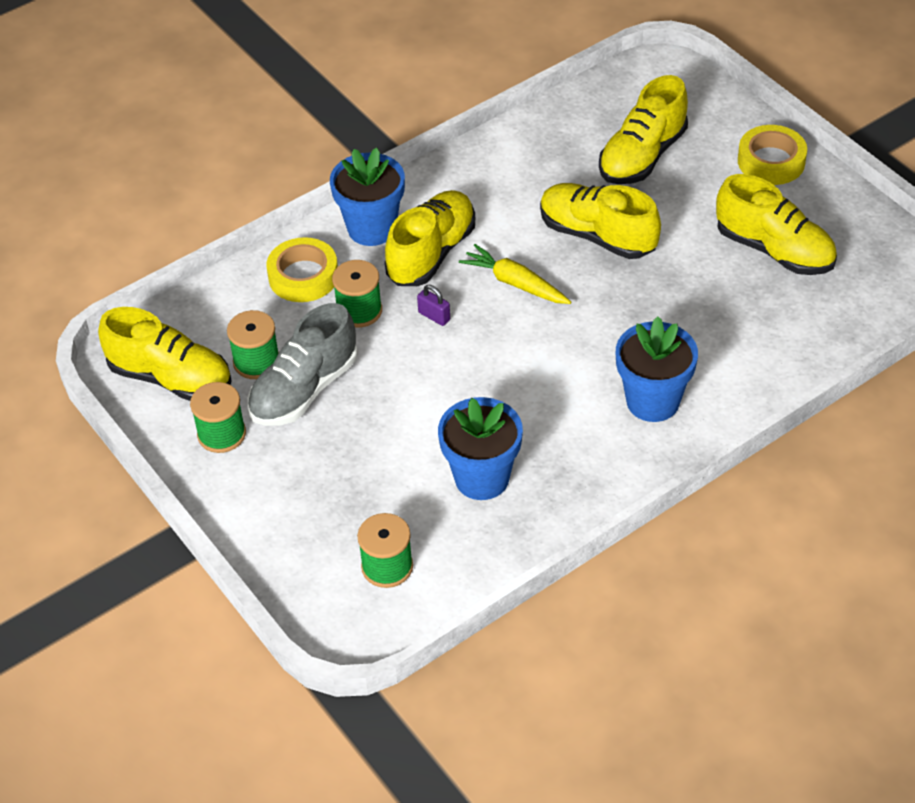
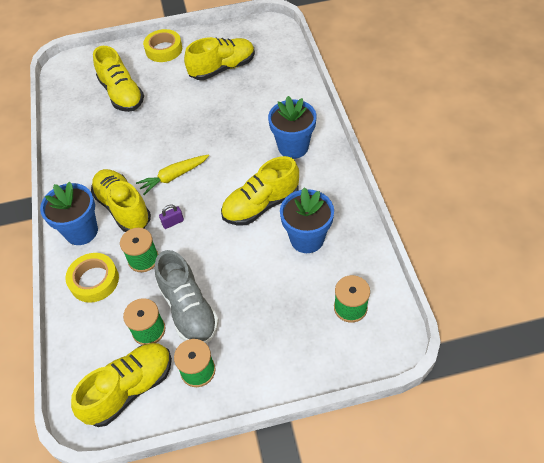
camera: 65 degrees left, 5 degrees up
(597, 235) = (164, 130): yellow shoe -> yellow shoe (261, 205)

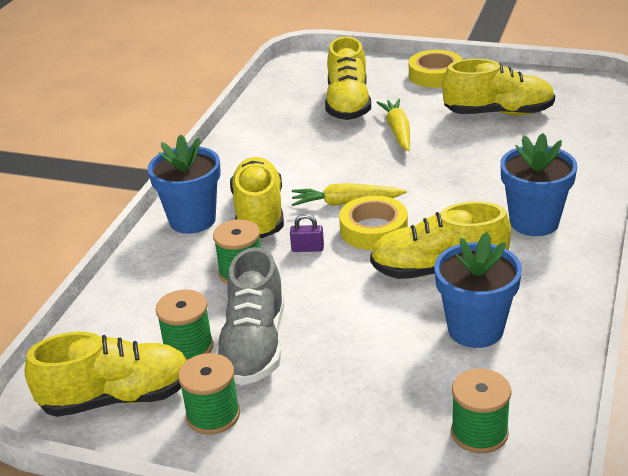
camera: 30 degrees right, 20 degrees down
(94, 280) = (167, 273): yellow tape -> yellow tape (373, 230)
(169, 105) = (397, 131): none -> yellow carrot

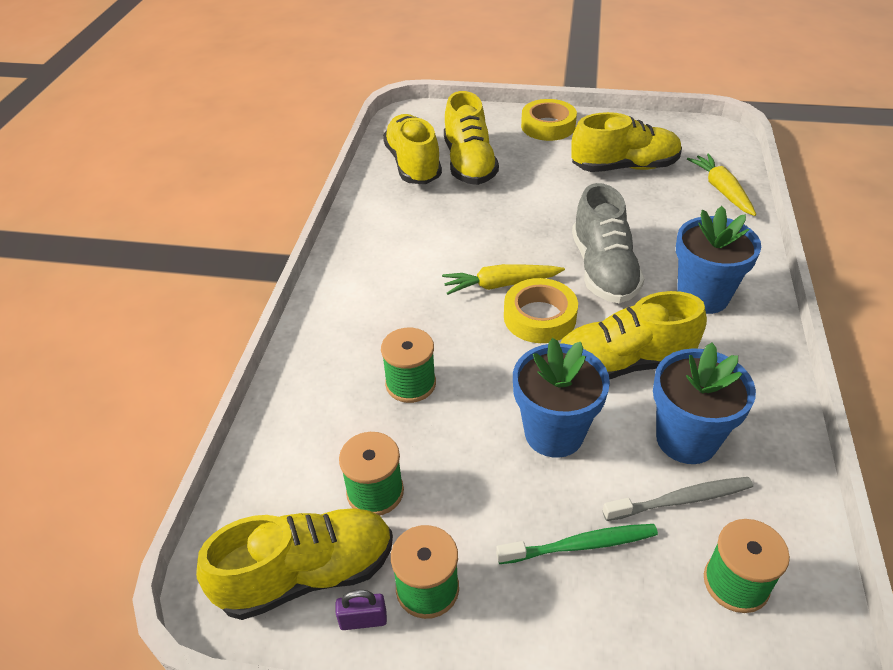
camera: 10 degrees left, 10 degrees up
(192, 220) = (339, 317): blue flower pot -> blue flower pot (554, 433)
(254, 345) = (450, 483): grey shoe -> grey shoe (603, 270)
(259, 214) = (411, 304): yellow shoe -> yellow shoe (413, 164)
(307, 249) = (475, 346): purple padlock -> purple padlock (363, 620)
(352, 396) = (580, 545): none -> green toothbrush
(397, 131) = (529, 193): yellow carrot -> yellow carrot (721, 190)
(452, 372) = (680, 500): none -> grey toothbrush

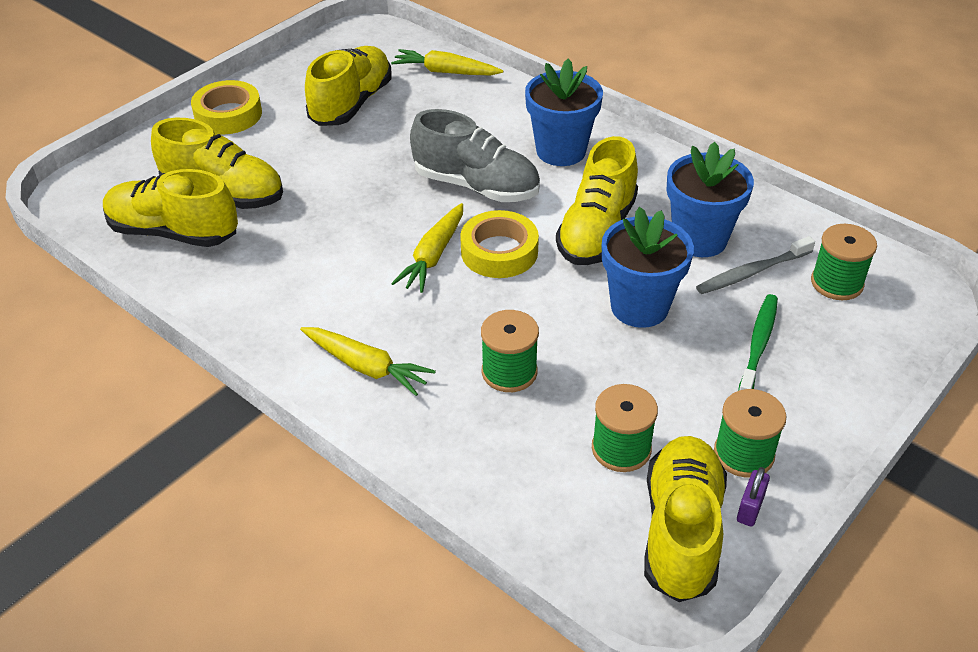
camera: 60 degrees left, 0 degrees up
(359, 306) = (366, 367): none -> yellow carrot
(680, 500) = (752, 272): grey toothbrush -> grey toothbrush turned 135 degrees counterclockwise

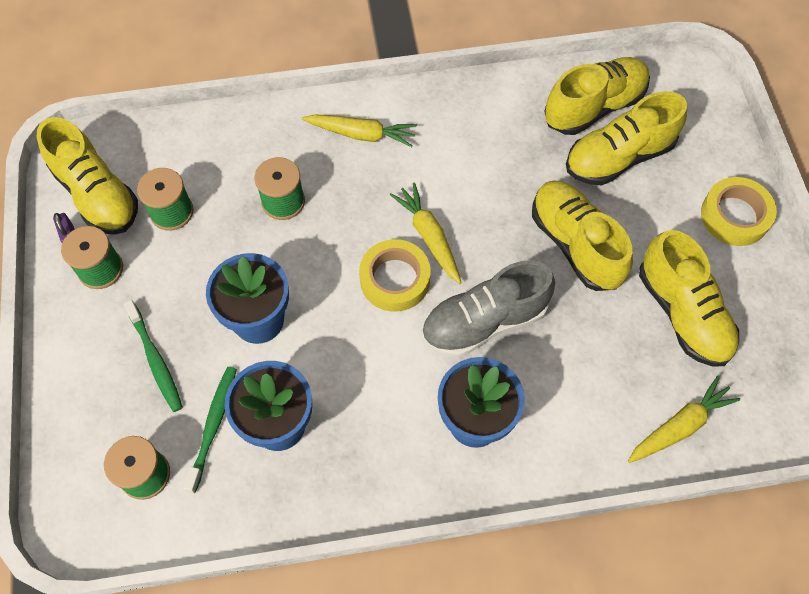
camera: 130 degrees right, 20 degrees up
(366, 367) = (362, 134): yellow carrot -> yellow carrot turned 150 degrees counterclockwise
(597, 231) = (355, 361): yellow shoe -> yellow shoe (575, 244)
(752, 272) = (213, 426): grey toothbrush -> green toothbrush

